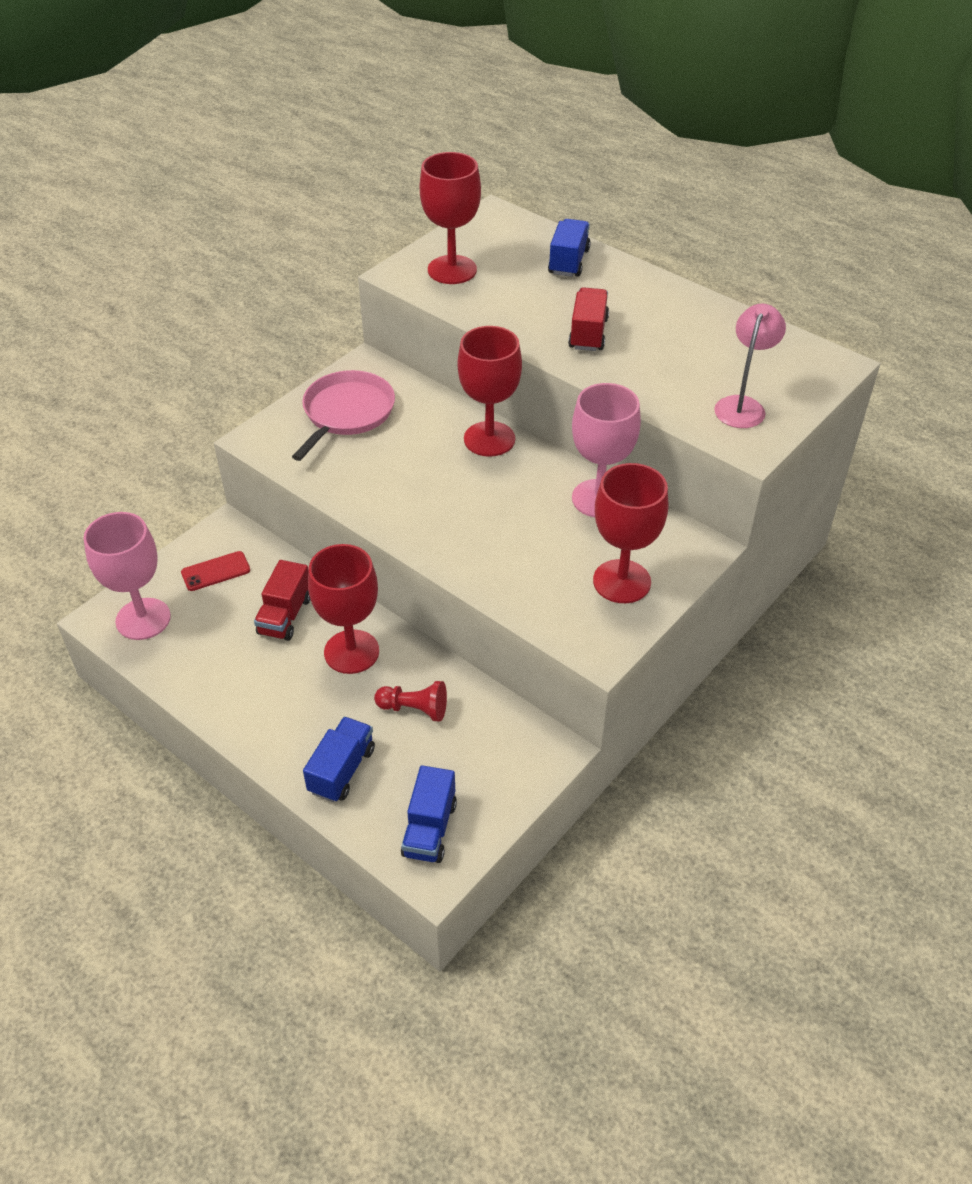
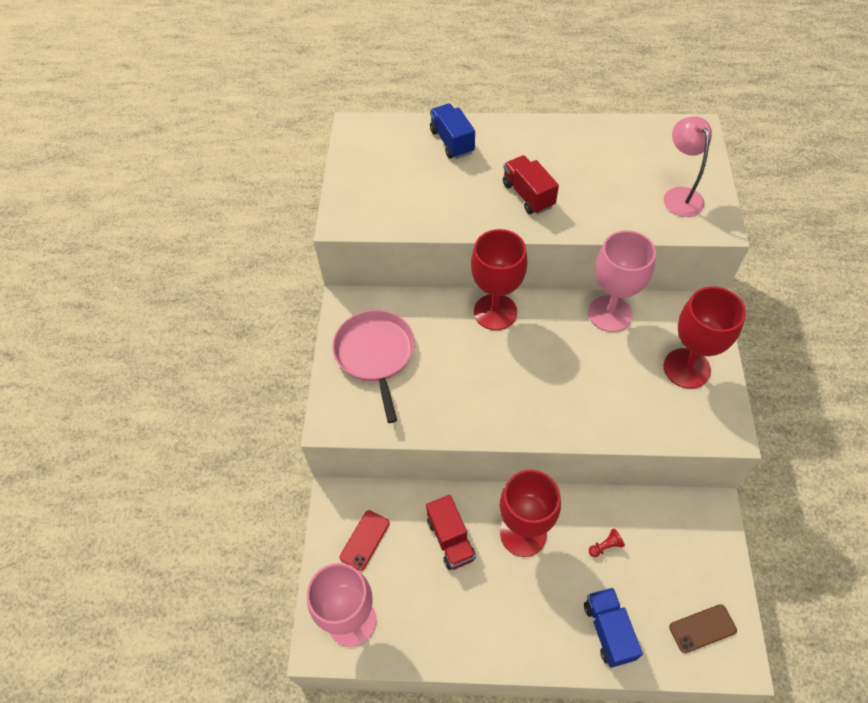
camera: 35 degrees left, 10 degrees up
(414, 709) = (605, 546): red pawn -> red pawn, size x0.60
(429, 829) = (702, 628): blue truck -> brown phone
(452, 270) = (378, 195): red goblet -> none

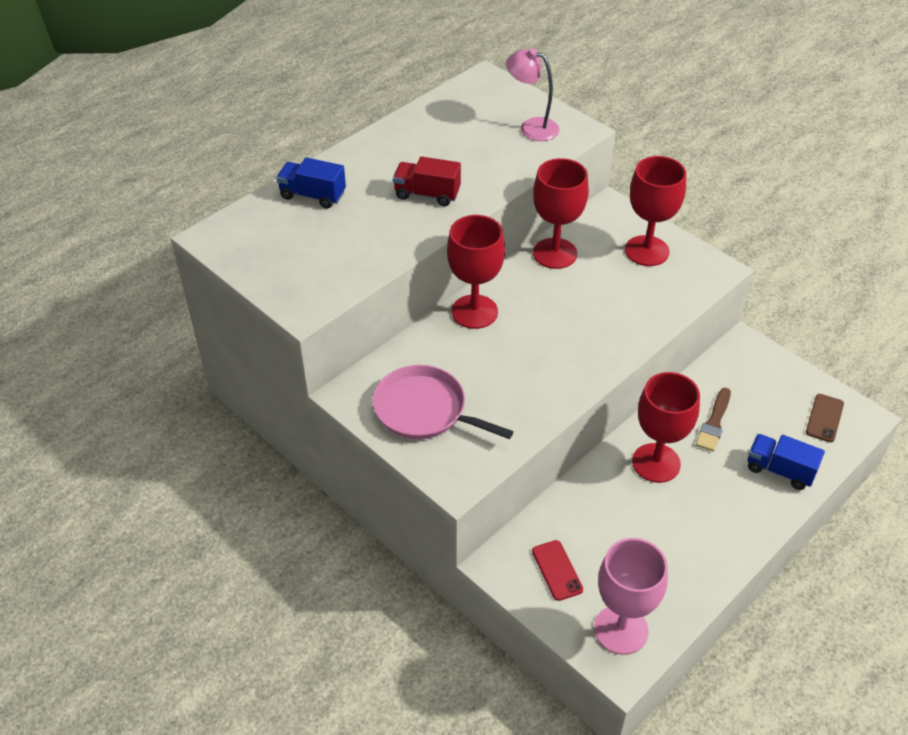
camera: 50 degrees left, 10 degrees down
(451, 539) = (615, 511): red truck -> none
(605, 546) = (714, 423): red pawn -> brown brush
(610, 313) = (555, 253): pink goblet -> red goblet

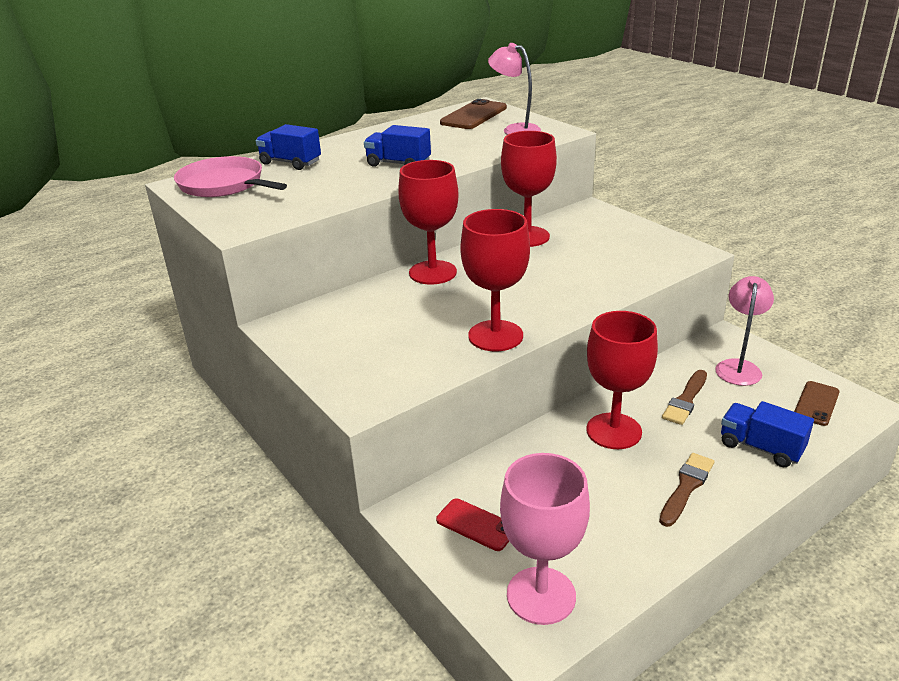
camera: 10 degrees right, 15 degrees down
(424, 410) = (352, 342): pink pan -> pink pan (224, 185)
(427, 194) = (398, 164): red truck -> blue truck
(481, 100) = (473, 115): none -> brown phone
(557, 570) = (476, 525): red phone -> red phone turned 45 degrees counterclockwise
(646, 251) = (621, 238): red goblet -> red goblet (495, 336)
(722, 516) = (686, 487): none -> brown brush
(757, 380) = (738, 367): none -> pink lamp

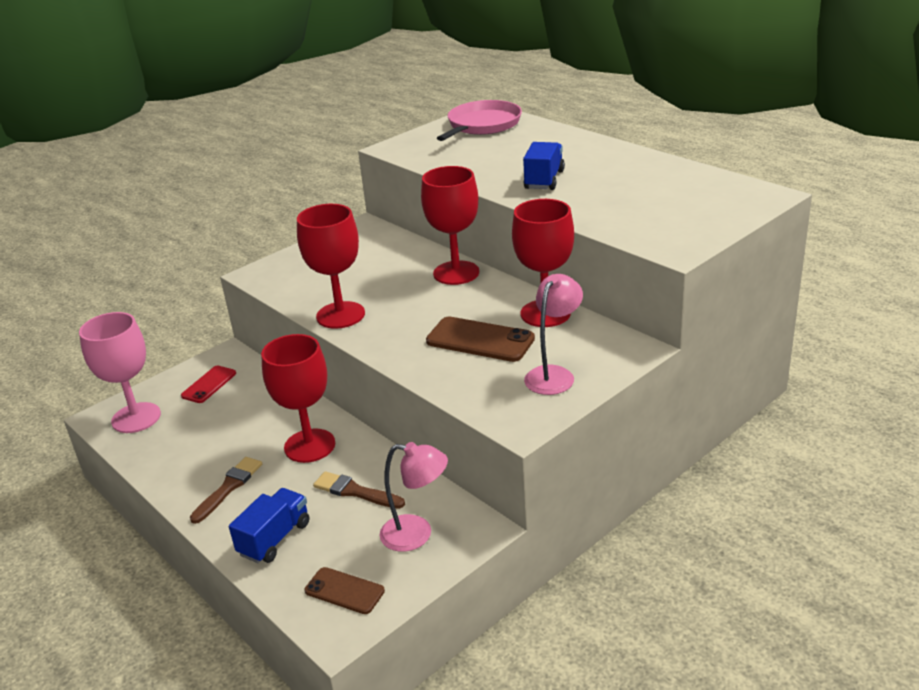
camera: 85 degrees right, 0 degrees up
(290, 163) = (539, 137): blue truck -> none
(473, 115) = (721, 195): brown phone -> brown phone (480, 340)
(515, 130) = (674, 223): pink lamp -> pink lamp (554, 374)
(686, 487) = (228, 487): brown brush -> brown brush turned 90 degrees counterclockwise

